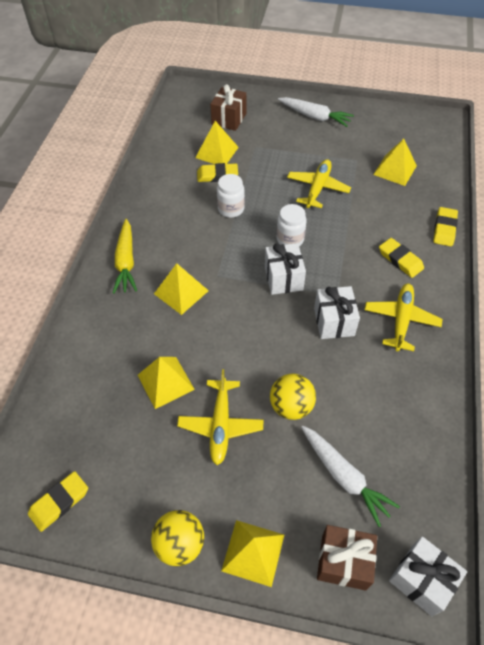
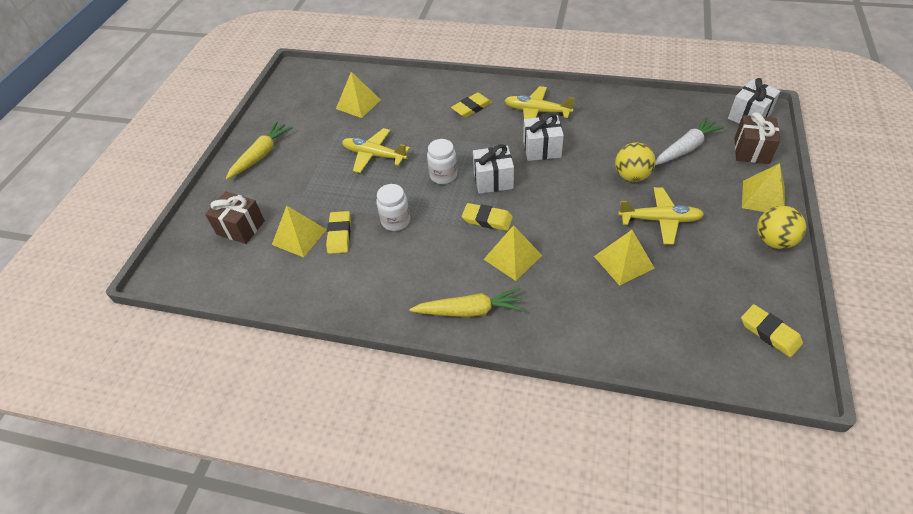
camera: 85 degrees left, 5 degrees down
(314, 116) = (261, 155): white carrot -> yellow carrot
(444, 229) = (437, 81): yellow eraser -> yellow eraser (487, 219)

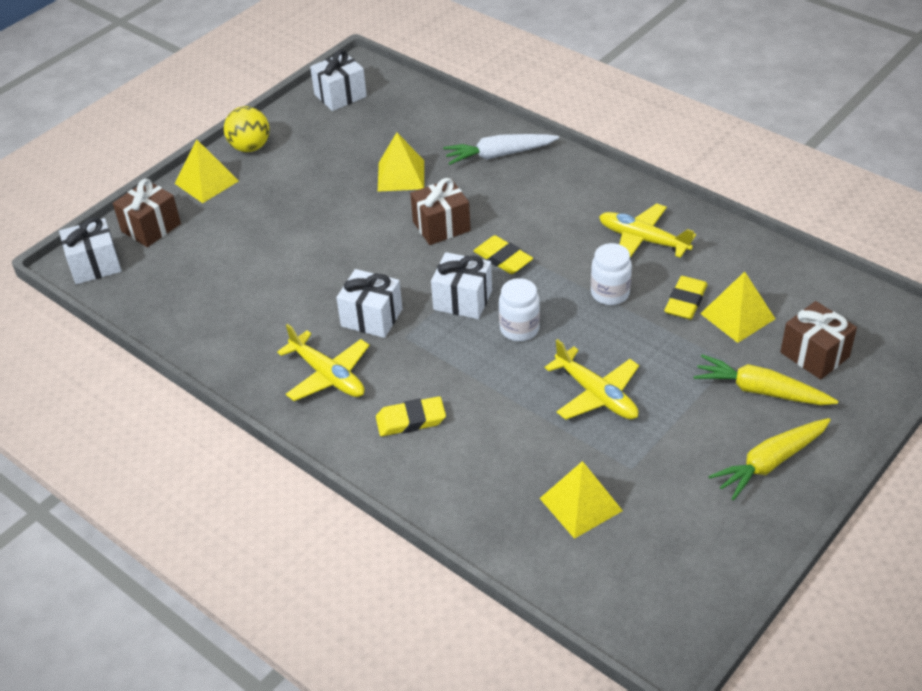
camera: 155 degrees left, 5 degrees down
(469, 311) = (579, 185): yellow carrot -> yellow carrot (761, 391)
(512, 257) = (504, 214): yellow pyramid -> none
(551, 228) = (441, 226): none -> brown gift
(632, 176) = (305, 247): yellow ball -> none
(660, 220) = (327, 197): yellow plane -> yellow plane (642, 240)
(686, 148) = (211, 255): white carrot -> white carrot (499, 155)
(769, 333) = (340, 95): yellow eraser -> white gift

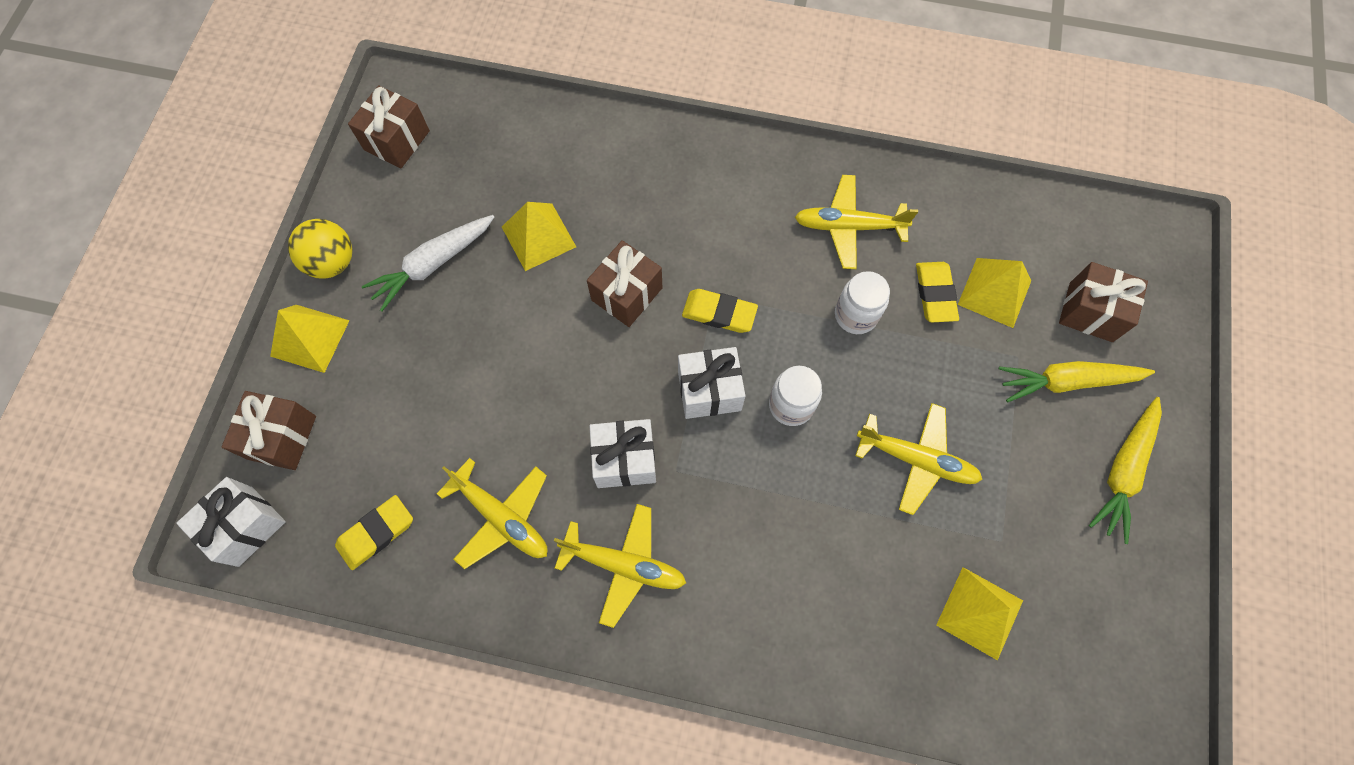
camera: 30 degrees left, 25 degrees up
(262, 319) = (502, 517): none -> yellow plane
(340, 95) = (397, 140): white gift -> brown gift
(411, 420) = (749, 584): yellow eraser -> yellow eraser (376, 533)
(499, 155) = (632, 163): white carrot -> white carrot (433, 264)

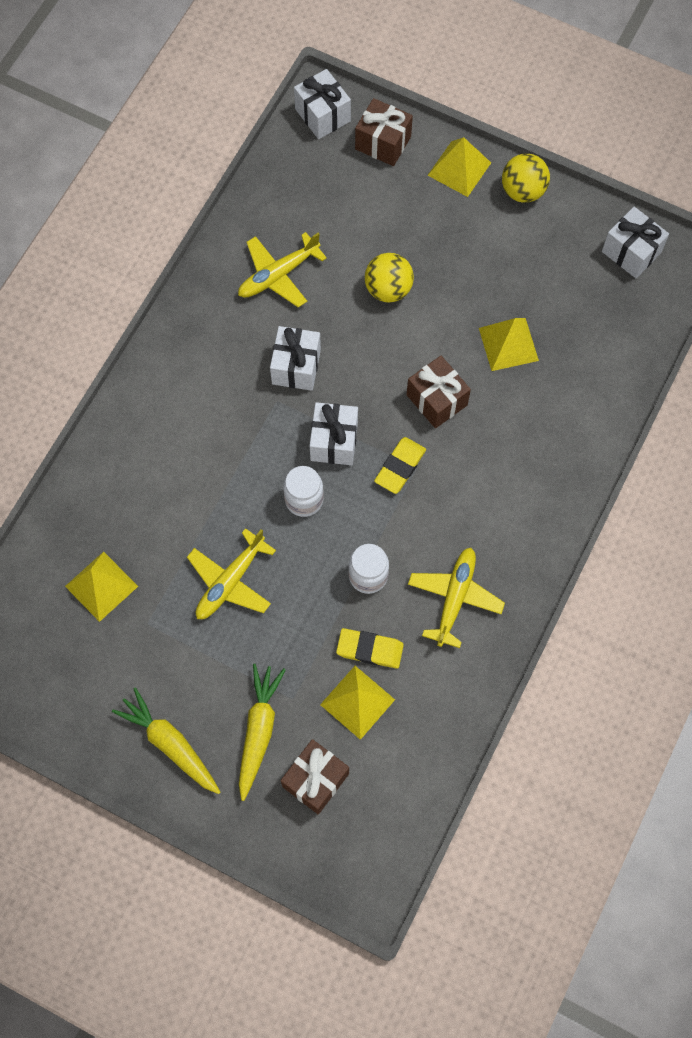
camera: 105 degrees right, 0 degrees up
(376, 533) = (292, 194): yellow eraser -> none
(397, 140) = (631, 252): brown gift -> white gift
(433, 264) = (502, 262): white carrot -> none
(494, 380) = (388, 289): none -> yellow ball
(624, 565) = (217, 348): yellow plane -> none

